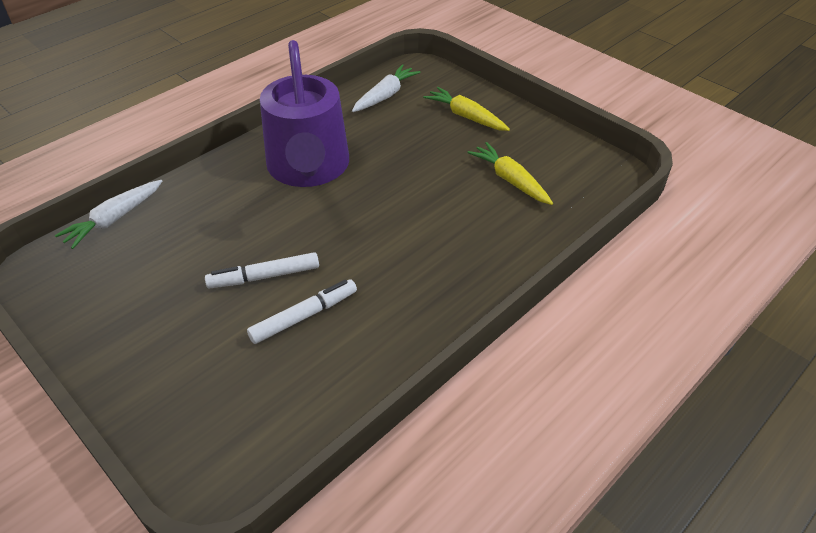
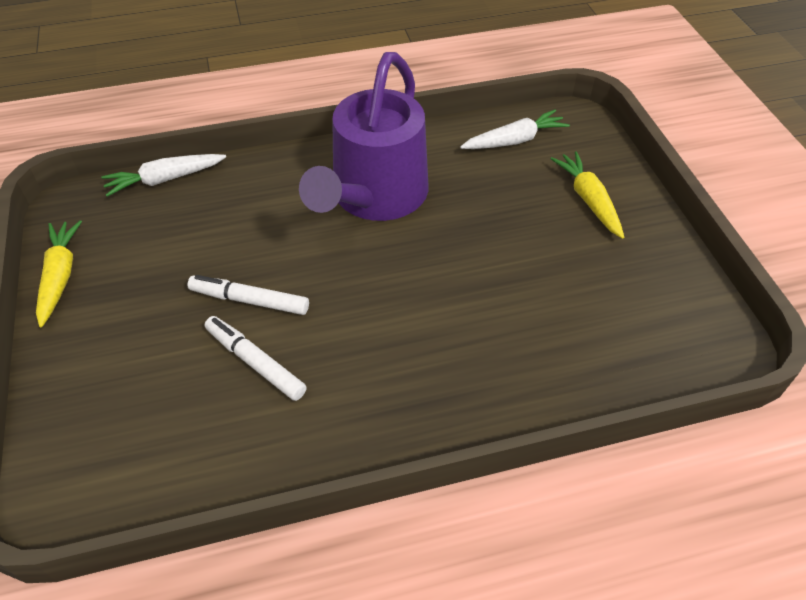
camera: 30 degrees right, 5 degrees up
(304, 316) = (255, 362): white marker -> white marker turned 135 degrees counterclockwise
(510, 180) = (583, 301): yellow carrot -> yellow carrot (60, 276)

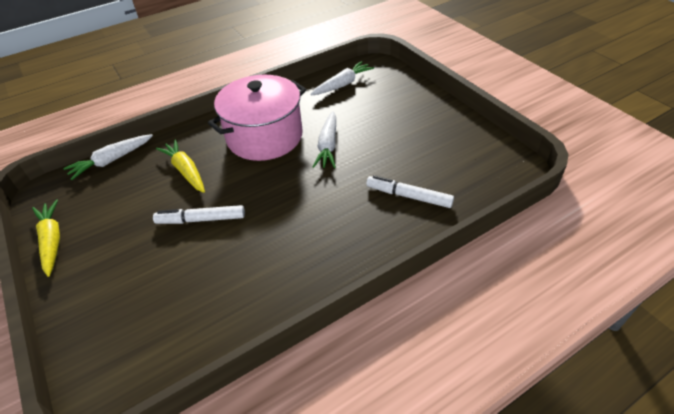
camera: 15 degrees left, 5 degrees down
(255, 362) = (219, 256): white marker -> white marker (409, 196)
(375, 197) = (264, 137): purple watering can -> pink pot
(457, 235) = (328, 146): none -> white carrot
(588, 200) = (401, 106): yellow carrot -> yellow carrot (185, 171)

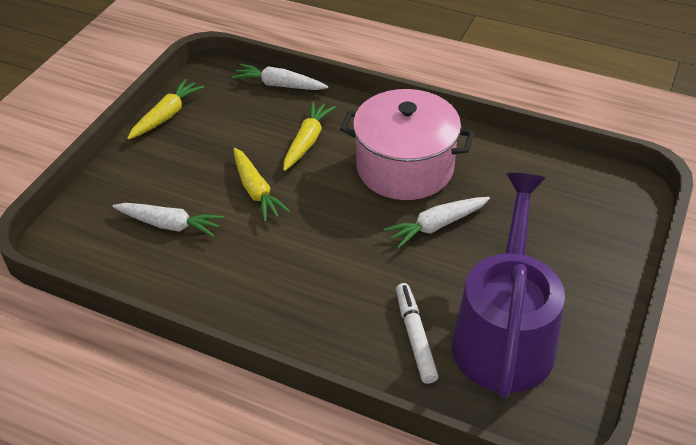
camera: 55 degrees right, 0 degrees up
(201, 219) = (256, 191): white marker -> yellow carrot
(342, 84) = (558, 181): white carrot -> white carrot (170, 225)
(436, 157) = (504, 334): none -> purple watering can

